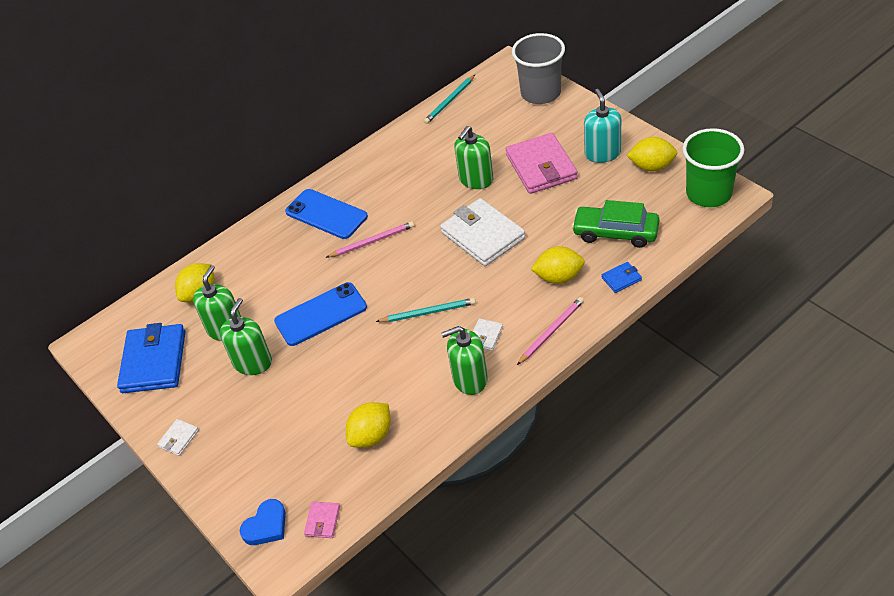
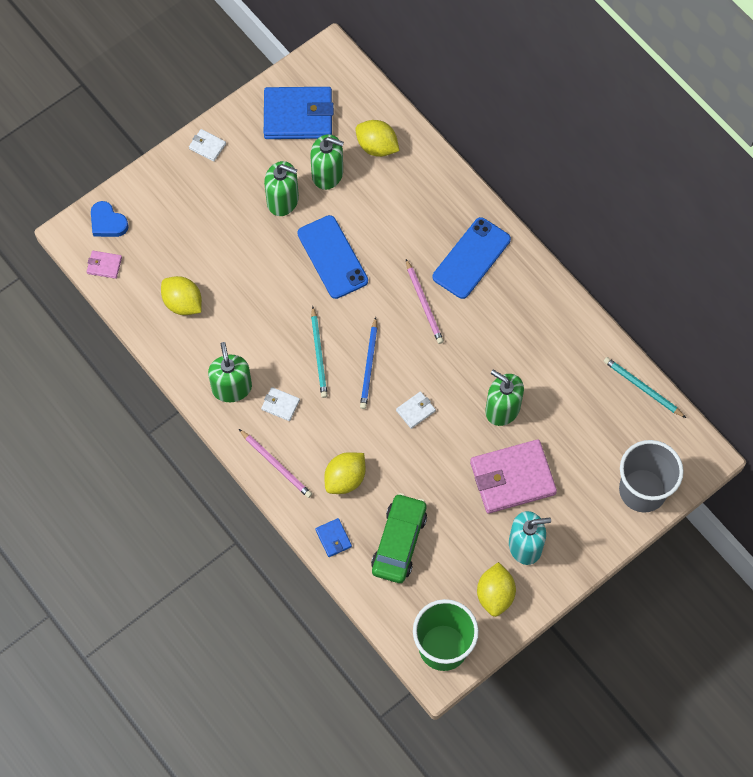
camera: 85 degrees right, 20 degrees up
(438, 273) = (369, 365): none -> blue pencil
(483, 235) = (415, 411): white wallet -> white wallet, size x0.44
(559, 277) = (345, 479): yellow lemon -> yellow lemon turned 45 degrees clockwise

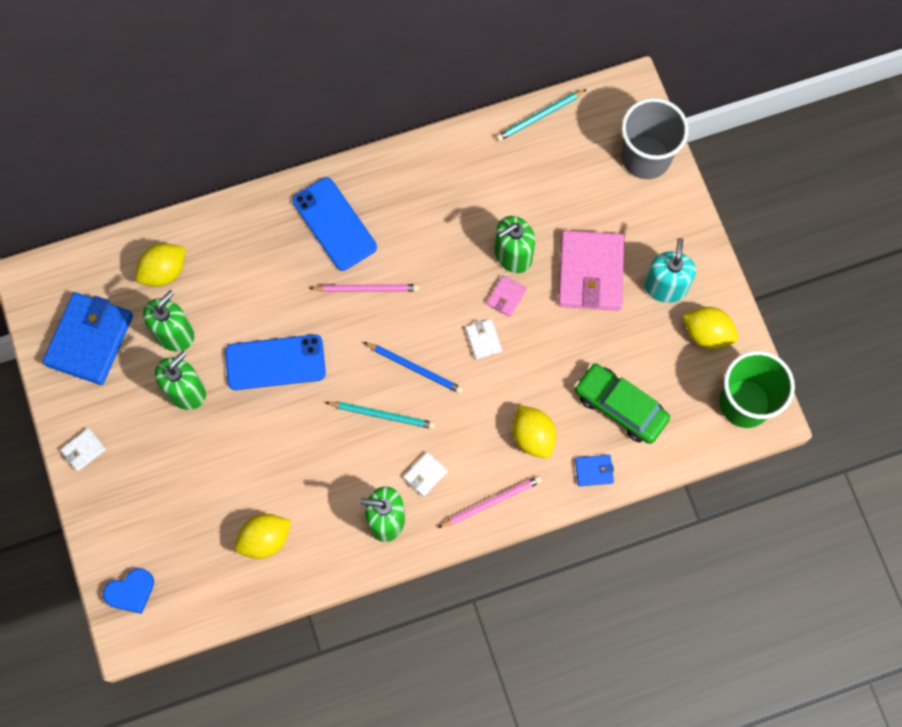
camera: 70 degrees left, 5 degrees up
(104, 265) = (183, 612): pink wallet -> pink wallet (506, 297)

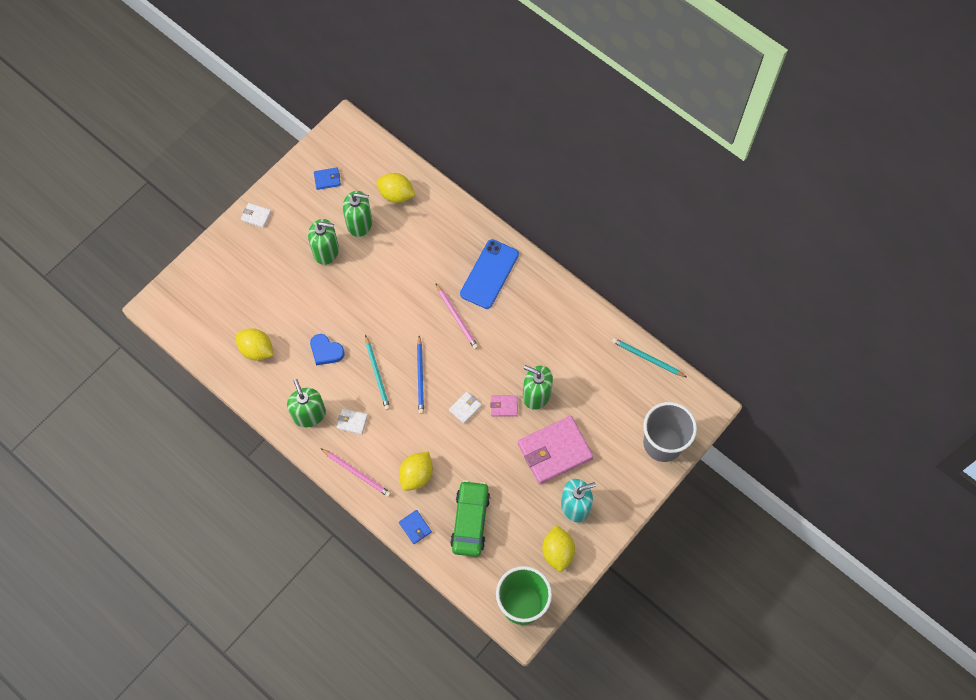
camera: 60 degrees right, 5 degrees down
(90, 340) = (327, 179): blue wallet -> blue wallet, size x0.44
(131, 592) = (183, 292): blue heart -> blue heart (326, 351)
(275, 362) = (375, 291): blue phone -> none

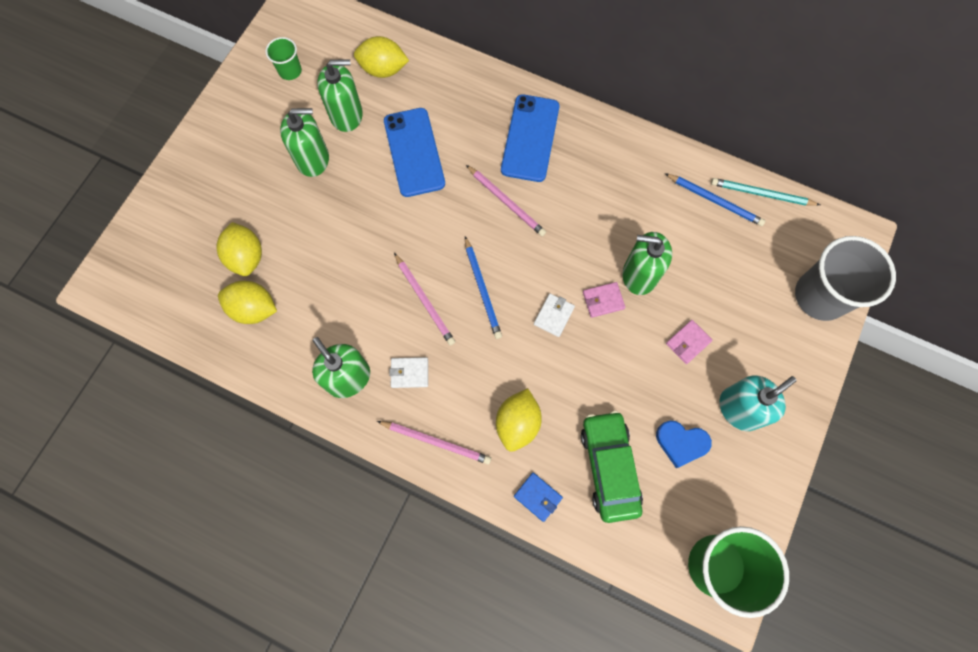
camera: 15 degrees left, 5 degrees up
(256, 216) = (209, 137): white wallet -> none
(326, 351) = (348, 287): blue heart -> blue heart (681, 443)
(327, 179) = (290, 71): blue wallet -> green cup
(377, 374) = (424, 300): turquoise pencil -> pink pencil
(401, 264) = (414, 152): none -> blue phone
(554, 451) = (688, 342): pink wallet -> pink wallet, size x0.44
(557, 552) = (738, 478): yellow lemon -> yellow lemon (246, 257)
(611, 355) = (715, 201): none -> blue pencil

